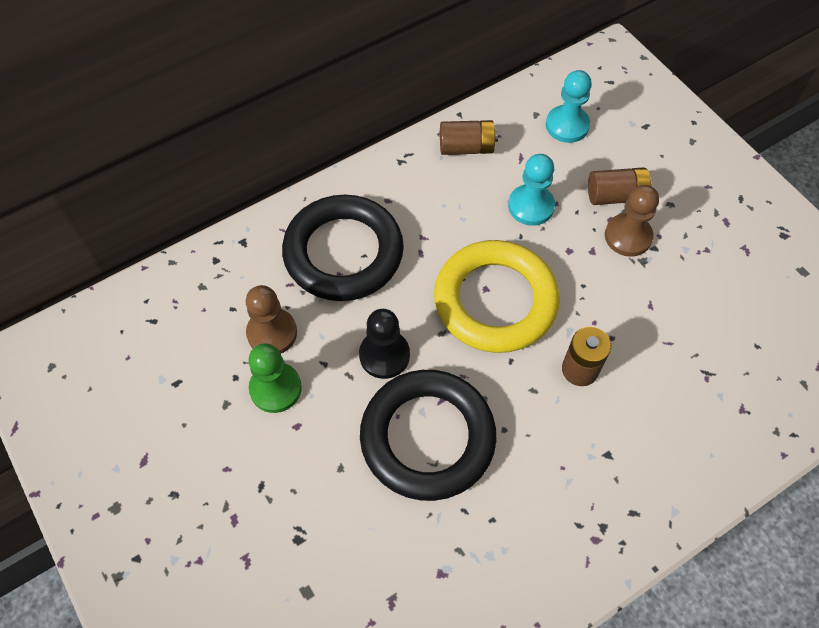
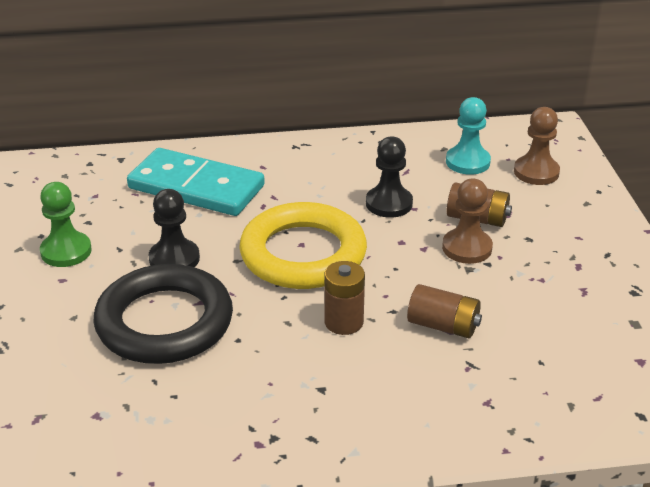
camera: 25 degrees right, 25 degrees down
(272, 333) = (94, 218): brown pawn -> brown pawn (536, 172)
(343, 253) = (196, 187): black ring -> turquoise domino
(466, 147) = (361, 152): brown battery -> brown battery (443, 326)
(531, 206) = (389, 203): turquoise pawn -> black pawn

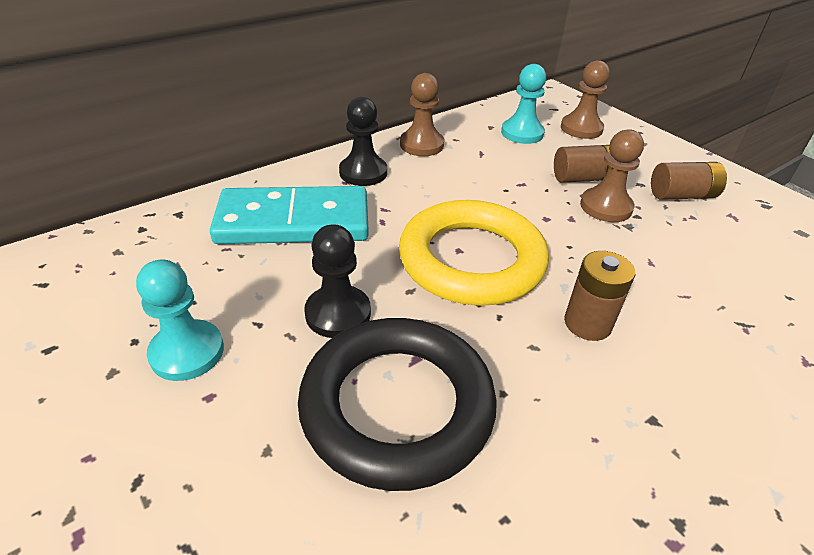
camera: 30 degrees left, 5 degrees up
(66, 251) = (187, 352): green pawn -> turquoise pawn
(358, 150) = (421, 145): none -> brown pawn
(389, 203) = (498, 185): black pawn -> black pawn (363, 173)
(443, 326) = (675, 291): brown battery -> brown battery (681, 195)

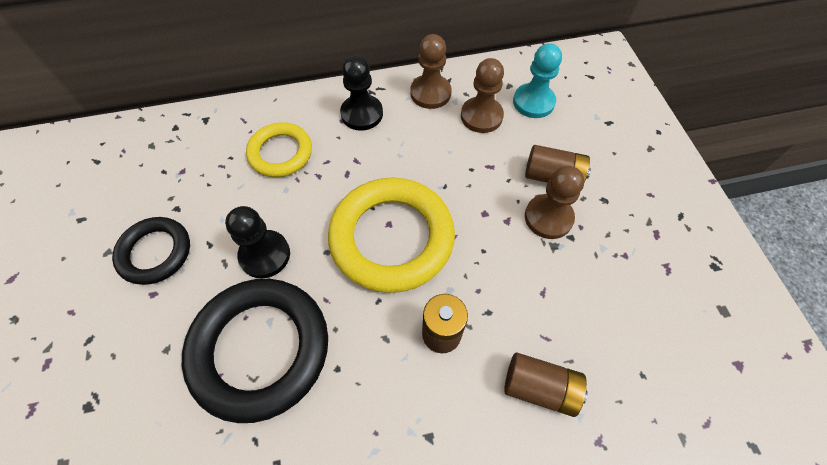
camera: 25 degrees right, 20 degrees up
(187, 352) = (155, 253): turquoise pawn -> black ring
(293, 221) = (280, 153): turquoise domino -> yellow ring
(581, 128) = (598, 111): brown pawn -> brown pawn (481, 116)
(681, 195) = (635, 227): brown battery -> brown battery (539, 387)

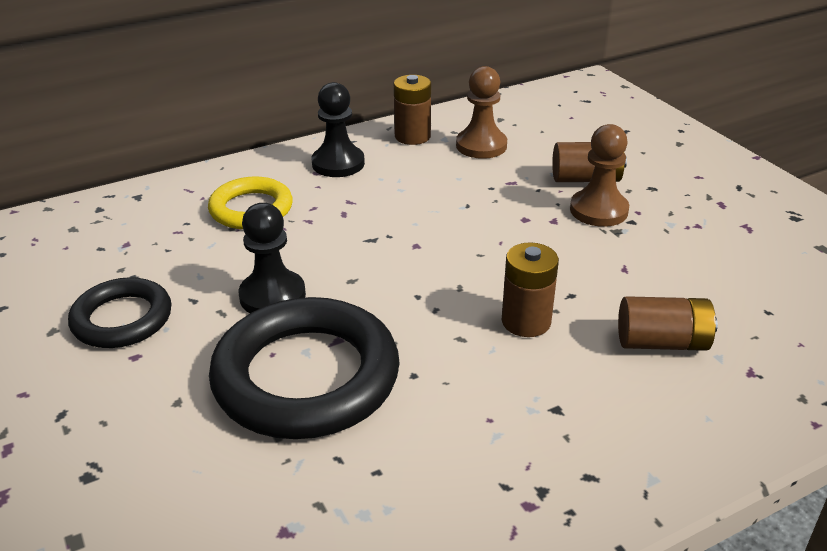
camera: 15 degrees left, 25 degrees down
(392, 238) = (425, 255): yellow ring -> none
(430, 93) = (412, 136): brown pawn -> brown battery
(533, 102) = (534, 127): turquoise pawn -> none

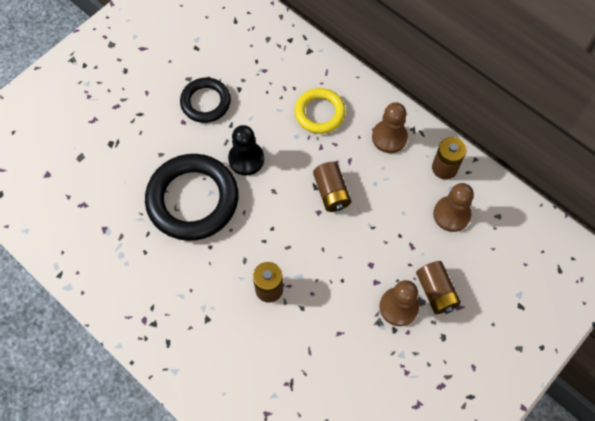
camera: 70 degrees right, 30 degrees up
(338, 163) = (389, 137): black pawn -> brown pawn
(662, 342) = (275, 363): brown battery -> brown battery (331, 192)

